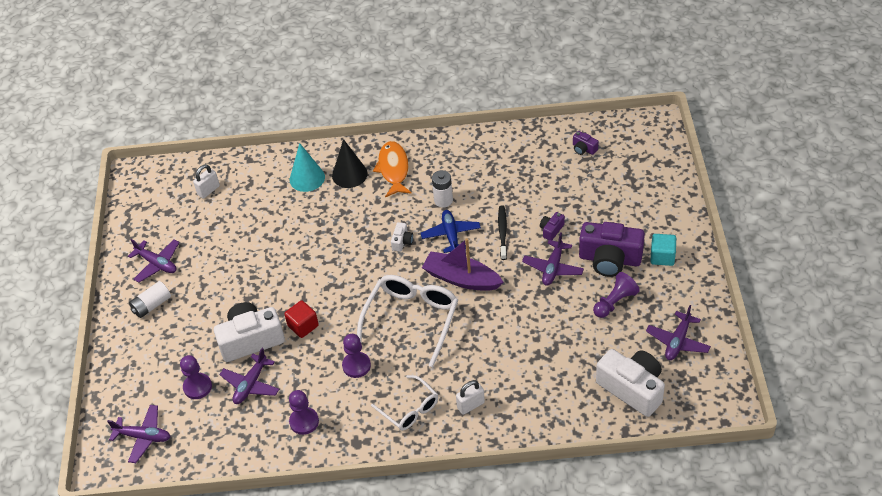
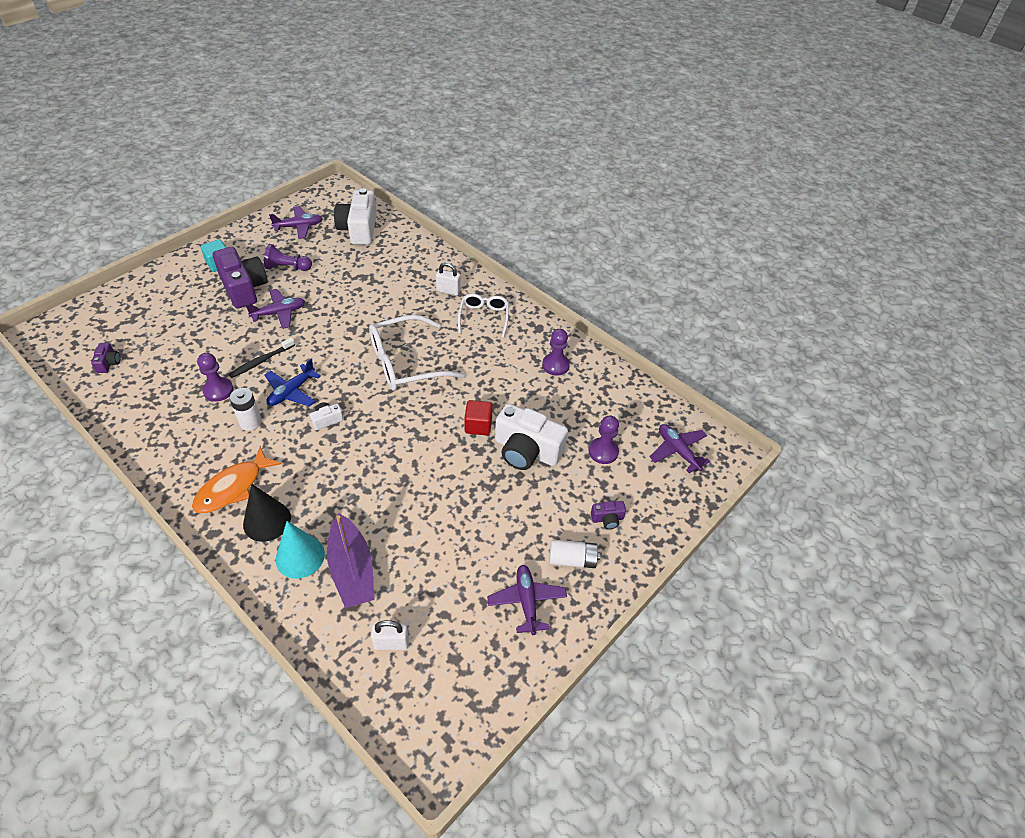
camera: 140 degrees left, 0 degrees up
(251, 384) = (563, 419): purple plane -> none
(356, 365) = (479, 368): purple pawn -> purple pawn (218, 390)
(461, 279) = (336, 358): purple boat -> purple boat (352, 569)
(551, 230) = (235, 334): purple camera -> purple camera (607, 519)

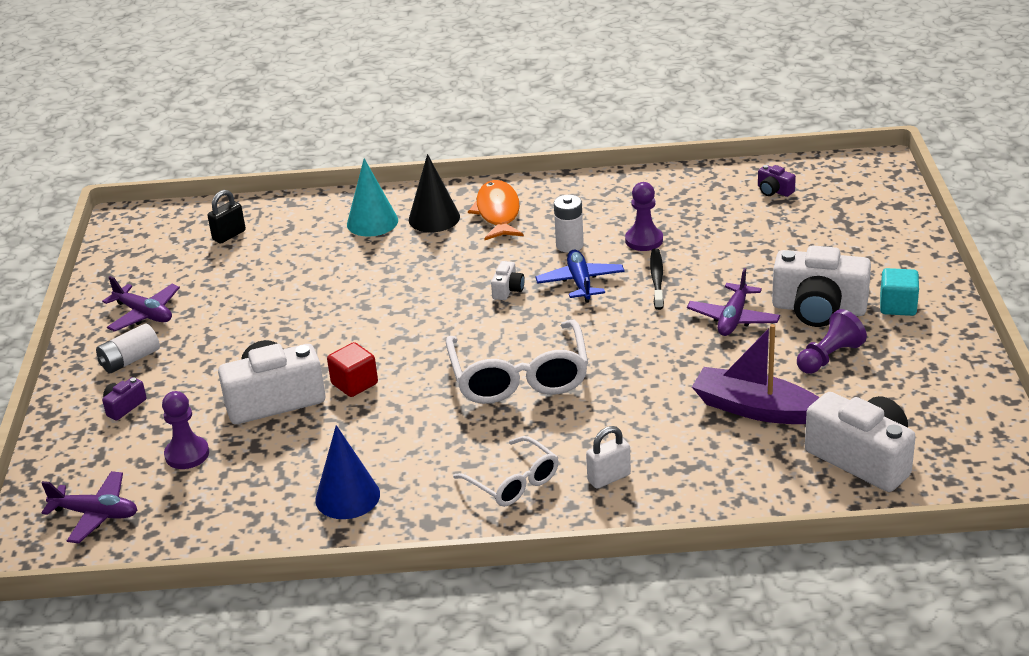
camera: 140 degrees right, 15 degrees down
(244, 288) = (818, 309): purple camera -> white camera
(299, 227) = (929, 403): purple plane -> none
(352, 569) = (319, 241): purple boat -> purple boat (755, 409)
(391, 643) = (229, 235): white padlock -> black padlock
(406, 363) = (519, 377): white glasses -> white glasses turned 150 degrees clockwise
(555, 365) = (347, 497): purple pawn -> blue cone

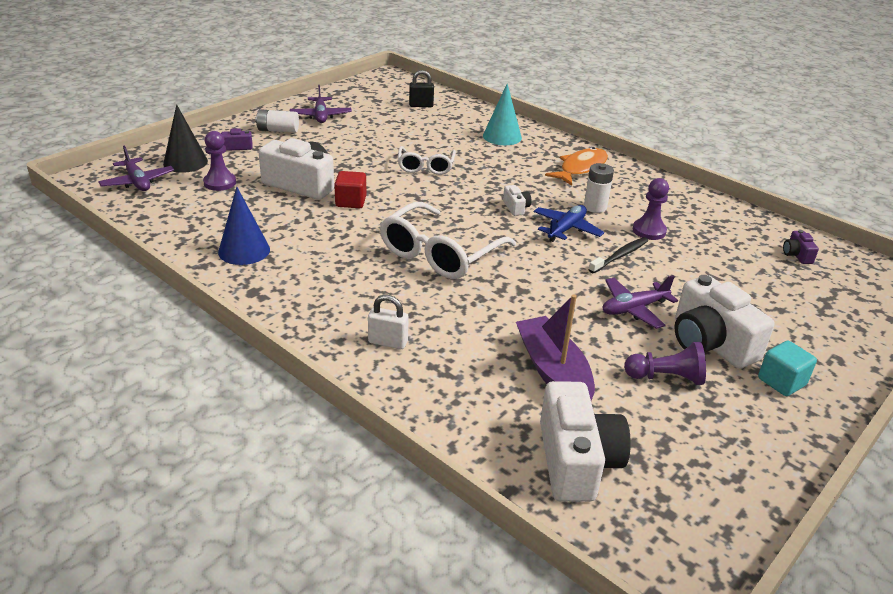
camera: 40 degrees right, 0 degrees up
(434, 218) = (539, 152): black cone -> black cone (185, 162)
(508, 290) = (516, 207): white camera -> white camera turned 75 degrees counterclockwise
(513, 482) = (333, 304): white glasses -> white glasses (426, 167)

